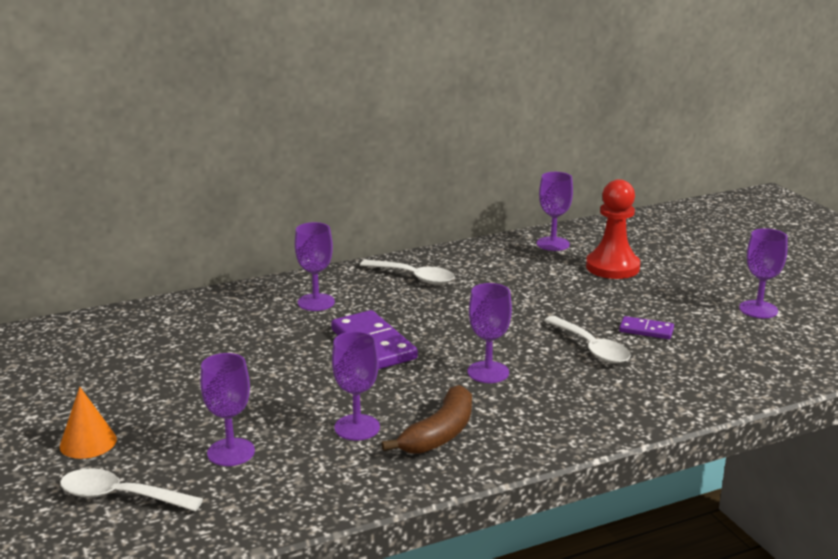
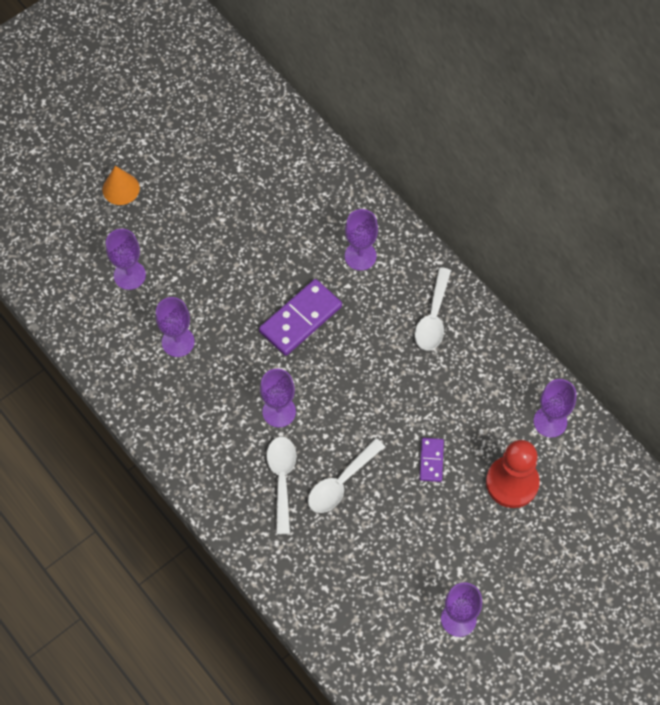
camera: 75 degrees right, 40 degrees up
(120, 496) = (68, 233): white spoon -> white spoon (282, 479)
(440, 434) = (183, 397): brown banana -> none
(646, 330) = (386, 523): purple domino -> purple domino (431, 460)

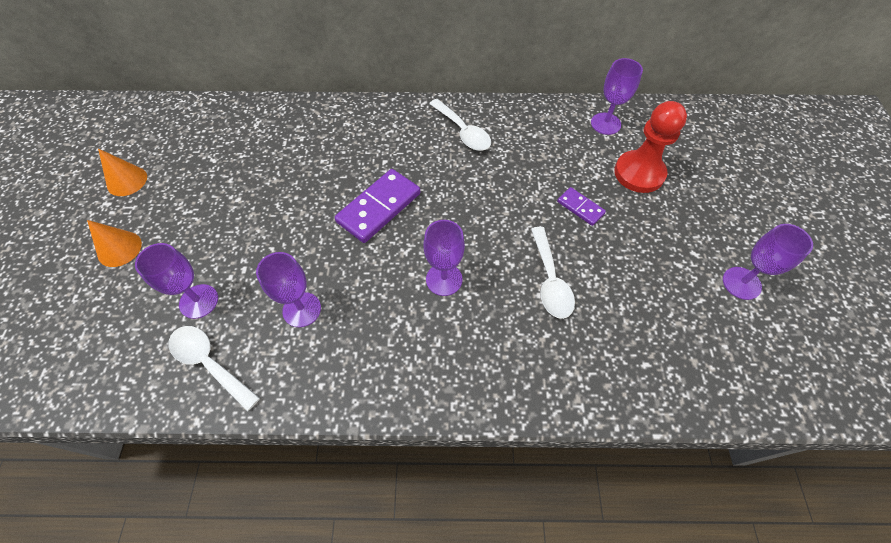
camera: 50 degrees left, 5 degrees down
(171, 133) = (127, 181): none -> orange cone
(282, 479) = (509, 323): white spoon -> white spoon (210, 363)
(300, 319) = (379, 208): purple domino -> purple domino turned 45 degrees clockwise
(360, 256) = (370, 139): purple goblet -> none

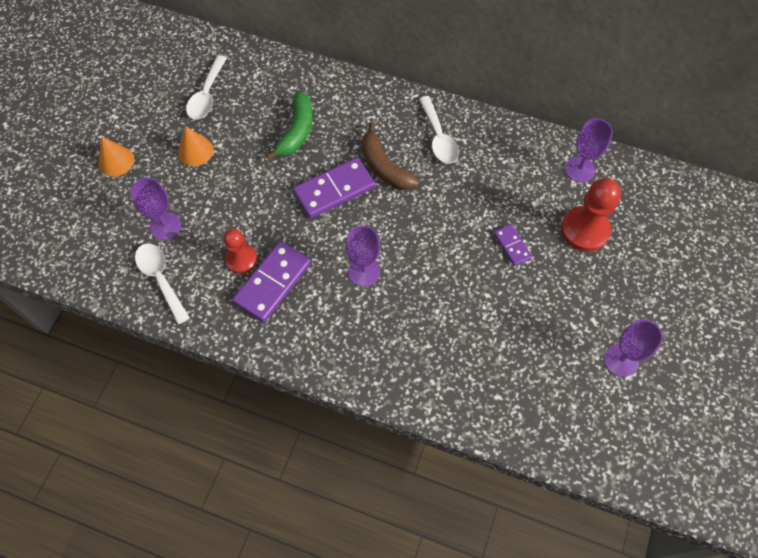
camera: 20 degrees right, 5 degrees up
(127, 181) = (135, 99): orange cone -> orange cone (195, 151)
(302, 309) = (241, 259): purple goblet -> red pawn
(318, 164) = (296, 131): none -> green banana
(347, 324) = (272, 282): none -> purple domino
(421, 172) = (384, 166): none -> brown banana
(550, 280) = (453, 302): white spoon -> white spoon (207, 95)

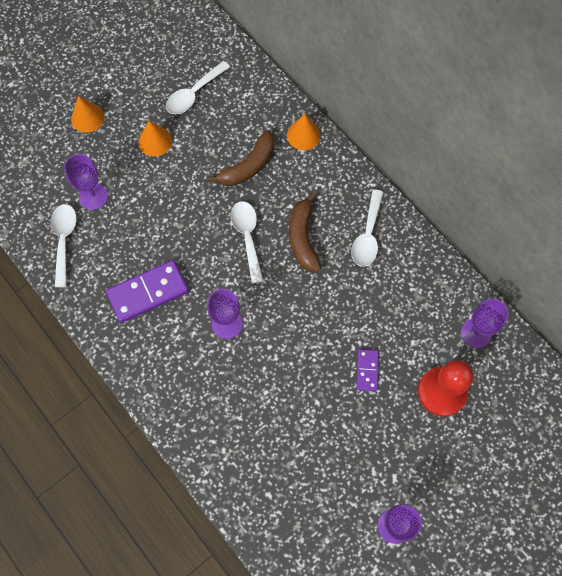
camera: 30 degrees right, 5 degrees up
(241, 259) = (135, 258): red pawn -> none
(296, 131) = (248, 166): green banana -> brown banana
(329, 84) = (303, 135): none -> orange cone
(334, 190) = (247, 237): purple domino -> white spoon

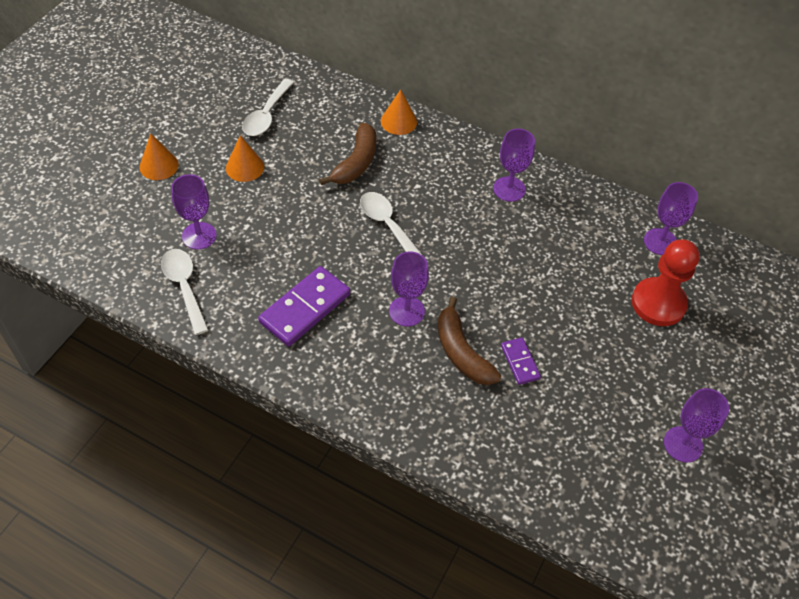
camera: 25 degrees left, 15 degrees down
(303, 238) = (445, 210): brown banana -> brown banana (461, 352)
(367, 235) = (509, 189): white spoon -> purple goblet
(367, 370) = (575, 308): purple domino -> purple domino (520, 362)

